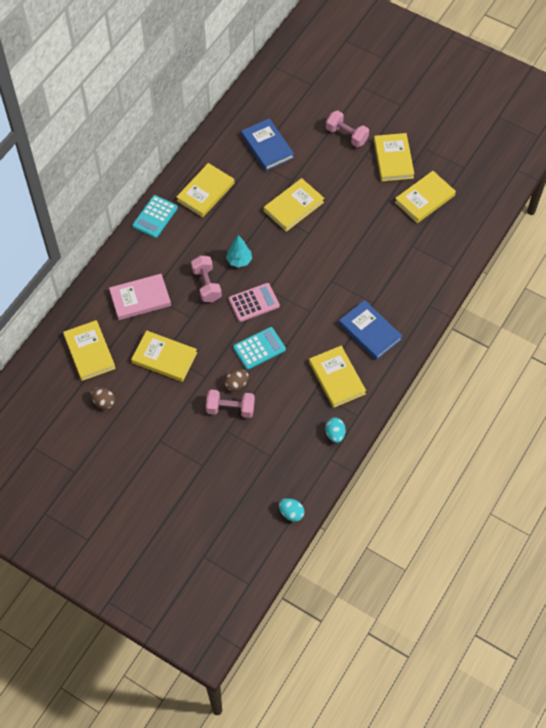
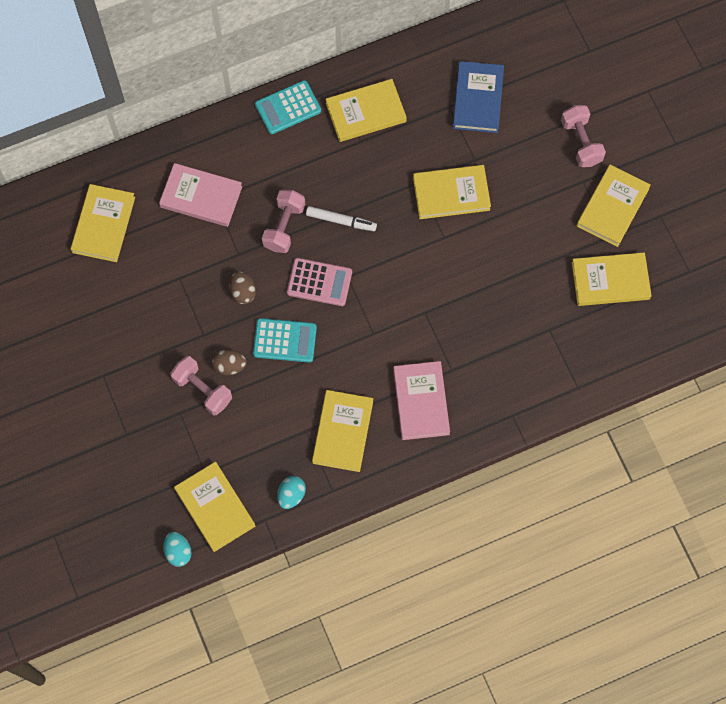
camera: 35 degrees right, 10 degrees up
(104, 402) = (77, 293): brown egg -> brown egg (243, 292)
(164, 358) = (176, 284): yellow book -> yellow book (215, 507)
(239, 260) = (341, 221): turquoise tree -> white marker
(369, 332) = (421, 402): blue book -> pink book

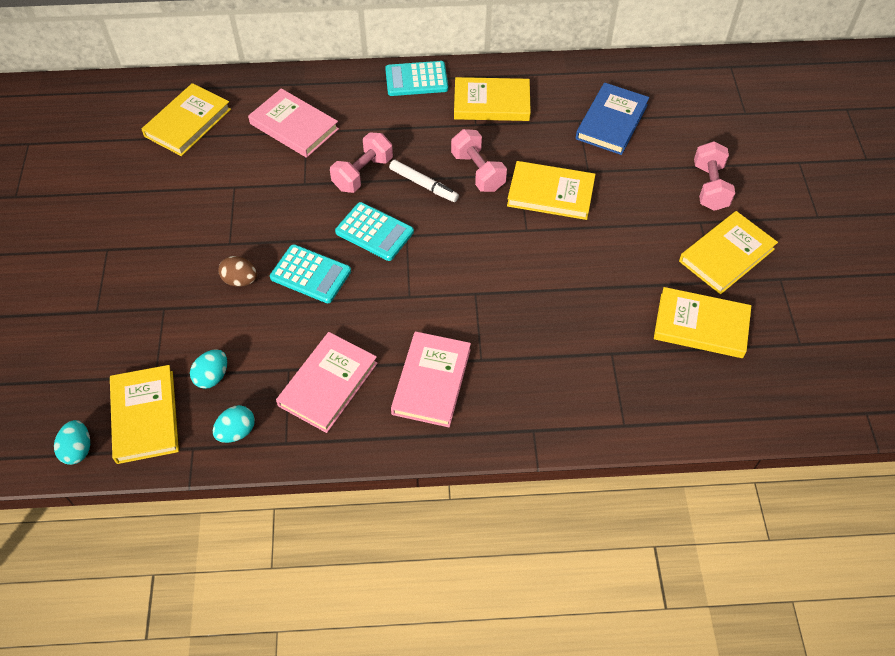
camera: 20 degrees right, 15 degrees down
(202, 390) = (199, 294): pink dumbbell -> pink dumbbell (478, 172)
(243, 292) = (291, 218): brown egg -> none
(250, 457) = (212, 377): none -> turquoise egg
(319, 282) = (374, 232): pink calculator -> turquoise calculator
(342, 432) = (328, 384): yellow book -> pink book

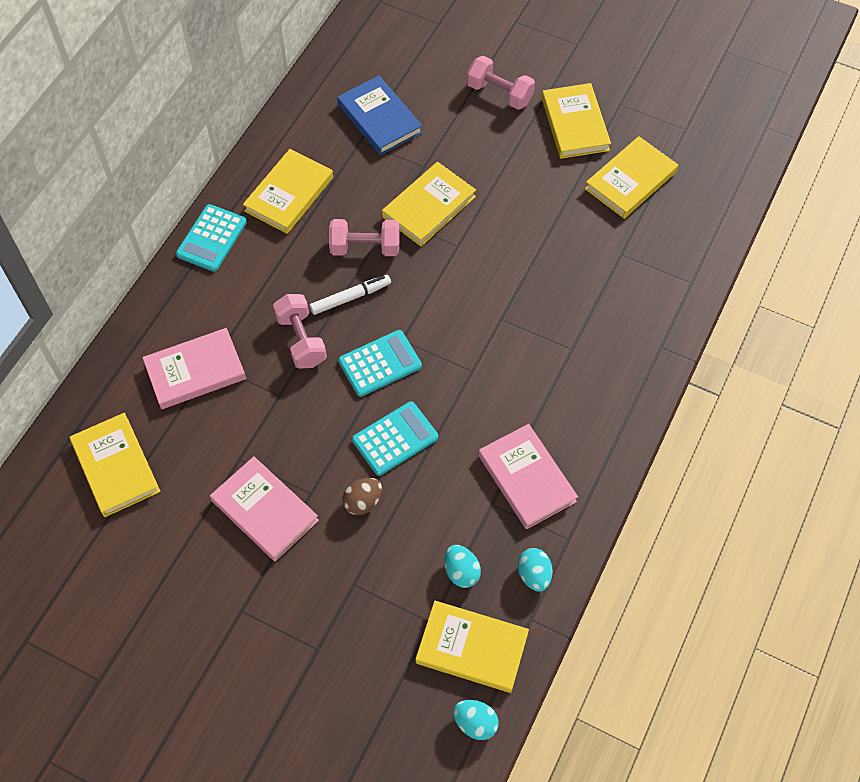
camera: 60 degrees left, 5 degrees up
(431, 381) = (571, 397): pink book -> pink book (264, 511)

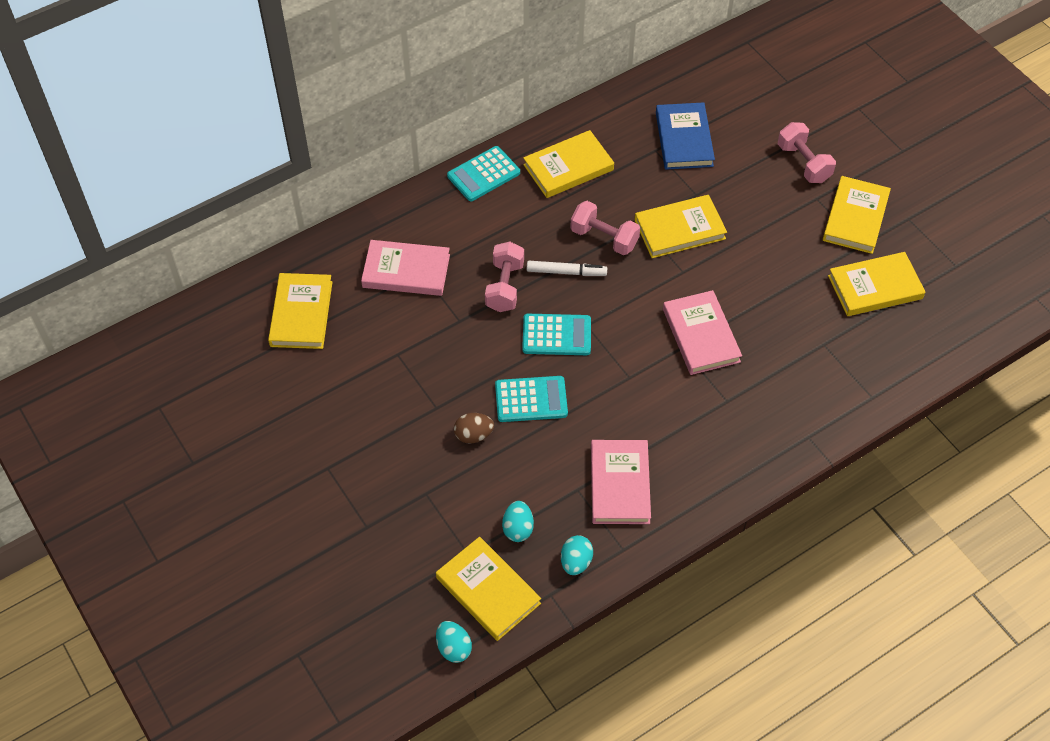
camera: 30 degrees right, 5 degrees down
(264, 511) = (392, 403): pink book -> pink book (701, 335)

